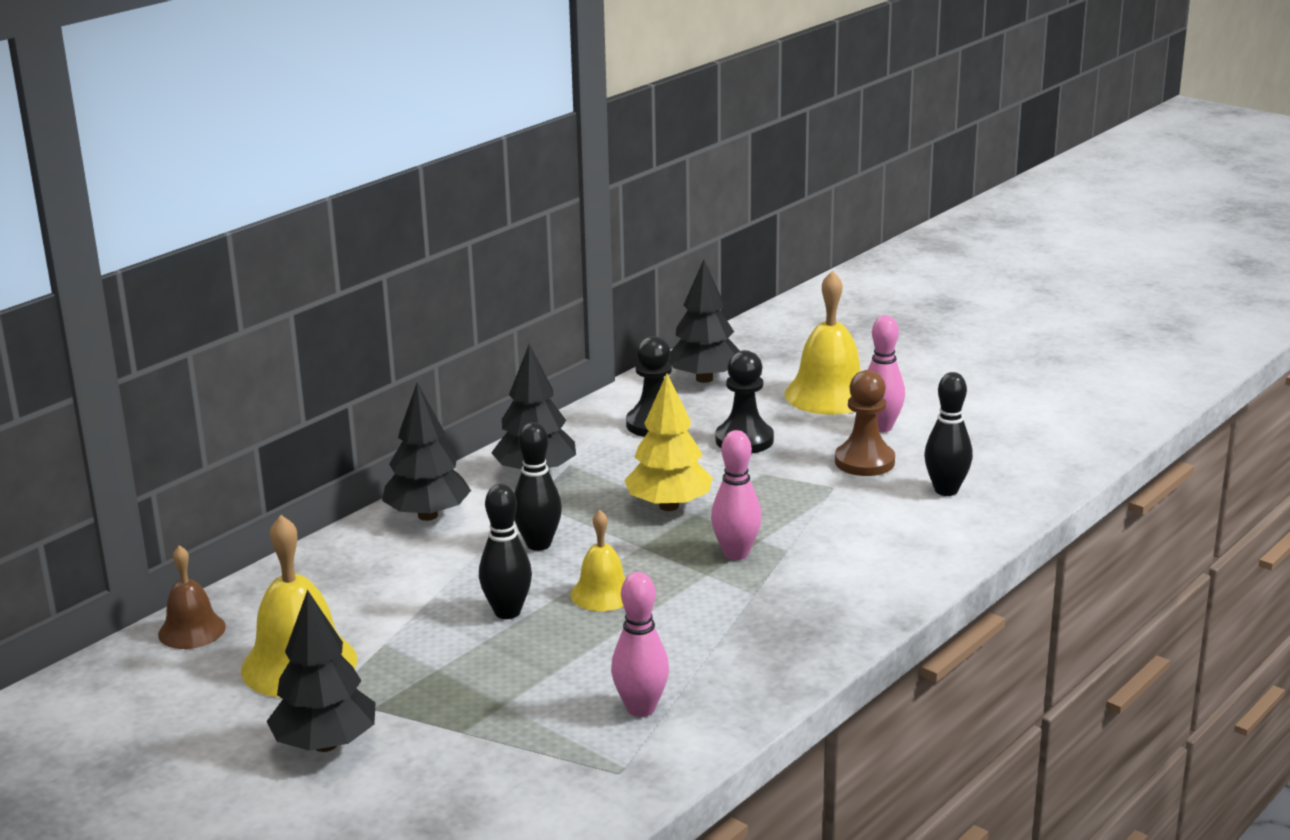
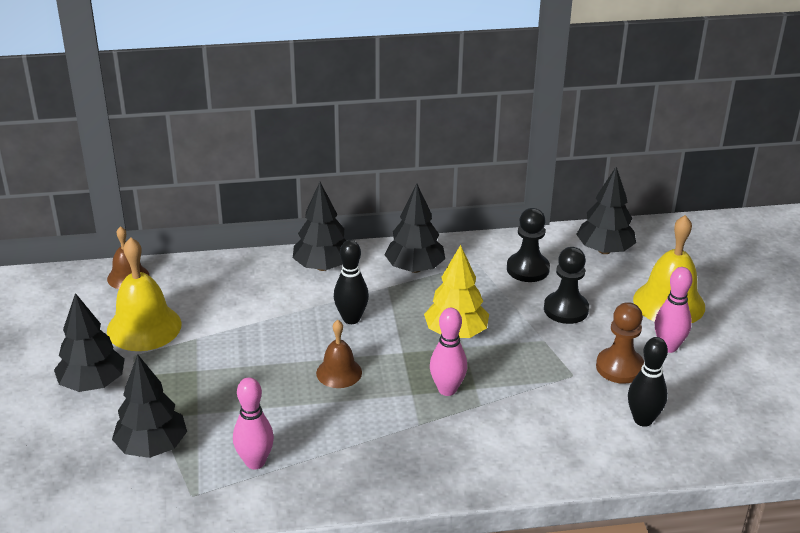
camera: 40 degrees right, 10 degrees up
(502, 758) = (152, 447): none -> black tree
(507, 612) = (276, 355): black bowling pin -> none
(602, 593) = (339, 372): yellow bell -> brown bell

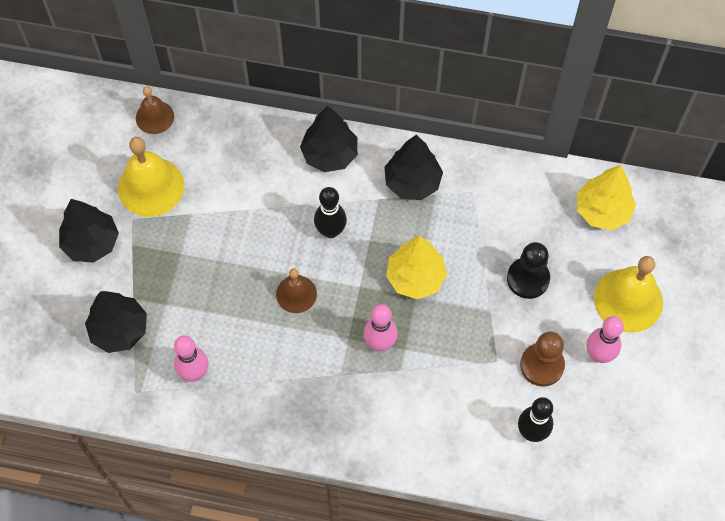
camera: 20 degrees right, 30 degrees up
(528, 269) = (517, 215): black pawn -> none
(604, 250) = (602, 211): black tree -> yellow tree

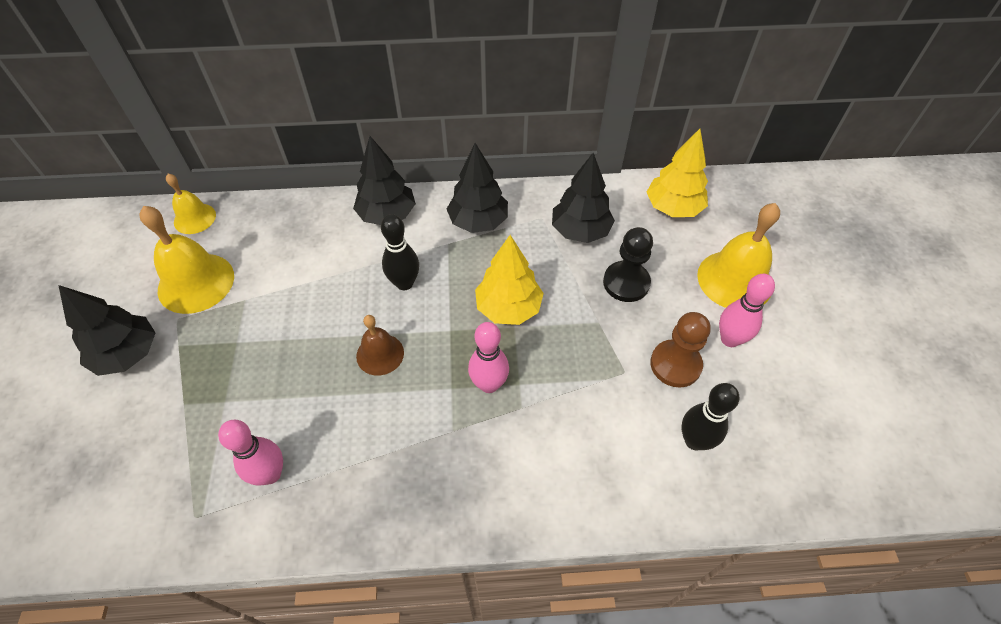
camera: 15 degrees left, 10 degrees down
(119, 330) = (168, 445): black tree -> black tree (580, 231)
(154, 117) = (195, 218): brown bell -> yellow bell

